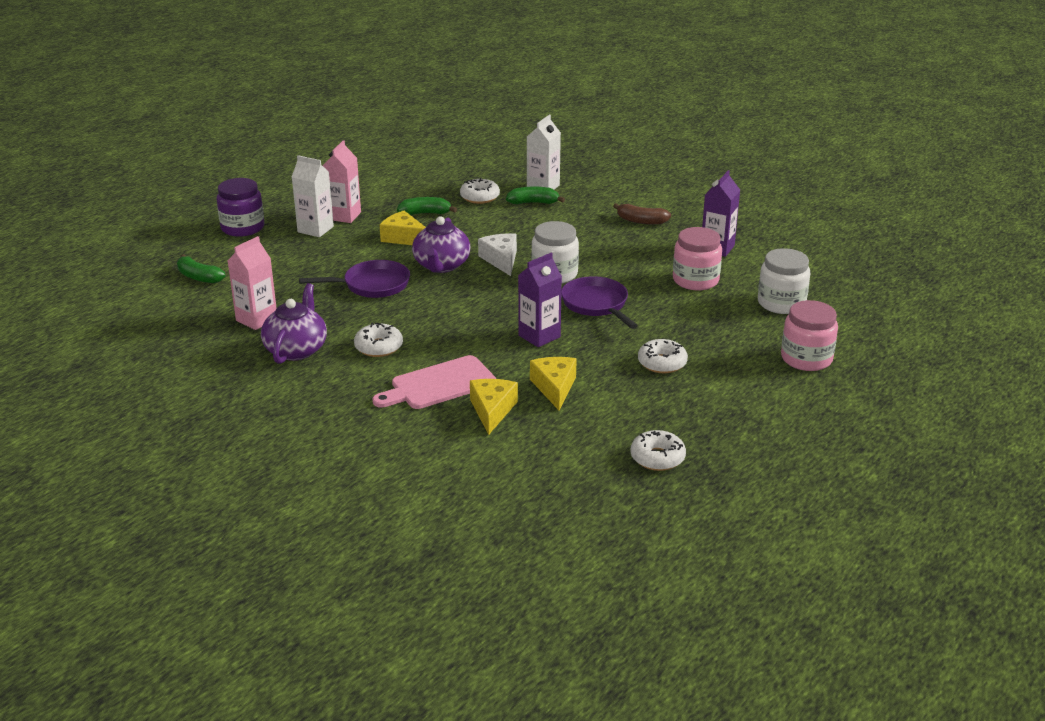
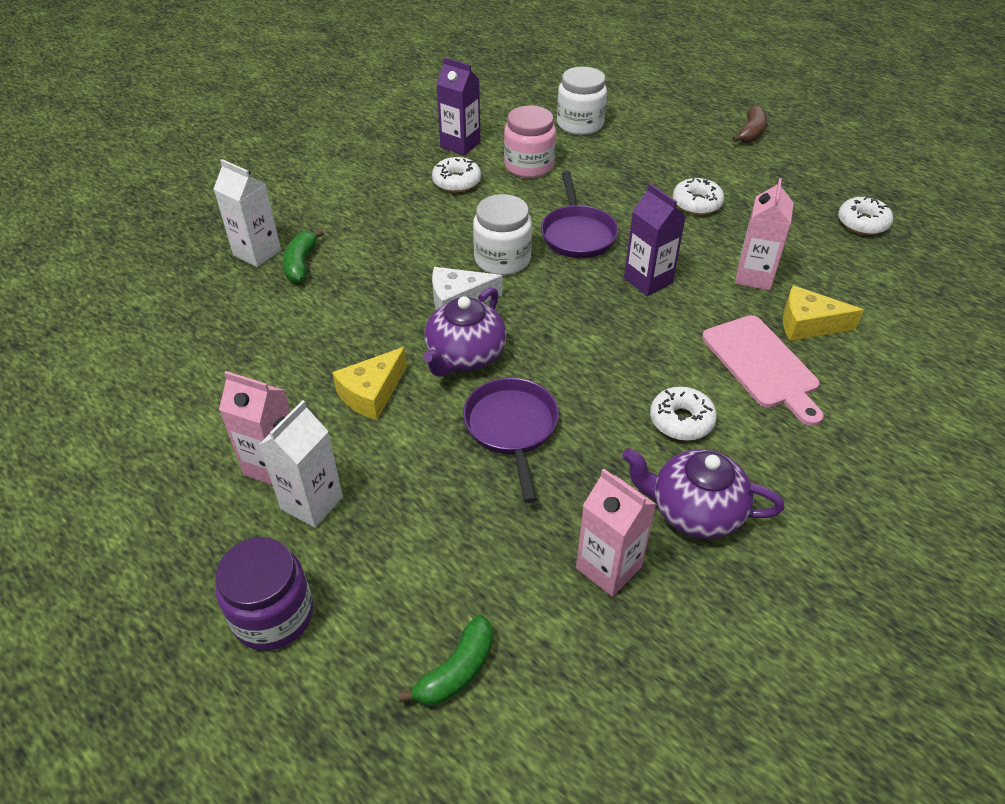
camera: 85 degrees left, 15 degrees up
(425, 213) = (297, 369): green banana -> none
(441, 266) = (465, 356): purple teapot -> purple teapot turned 105 degrees clockwise
(480, 197) = (264, 312): white donut -> white donut (456, 182)
(554, 388) = (754, 276): yellow cheese -> pink carton
(596, 304) = (577, 234): purple pan -> purple pan turned 75 degrees counterclockwise
(641, 221) = (382, 185): brown banana -> brown banana (751, 133)
(806, 359) = (680, 125): pink jar -> none

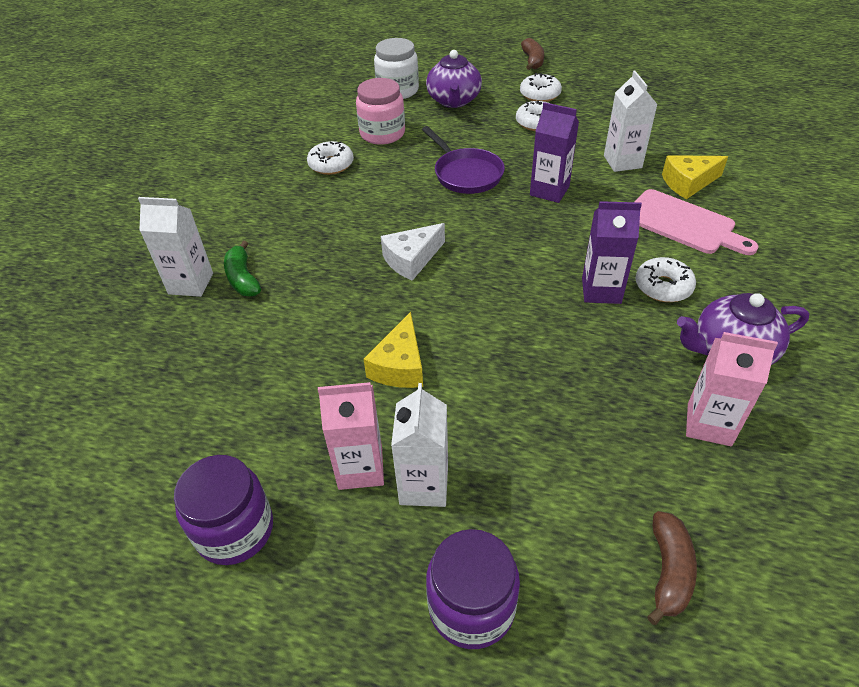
camera: 25 degrees left, 0 degrees up
(146, 470) = (235, 529): none -> purple jar
(456, 671) = (668, 571): green banana -> brown banana
(460, 144) = (310, 134): purple carton -> purple carton (601, 290)
(465, 356) = (454, 302): purple teapot -> purple teapot (454, 101)
(502, 259) = (421, 213): white jar -> none
(512, 428) = (542, 346): purple pan -> none
(754, 276) = (622, 162): pink carton -> white carton
(862, 223) = (662, 100): white donut -> white donut (540, 94)

